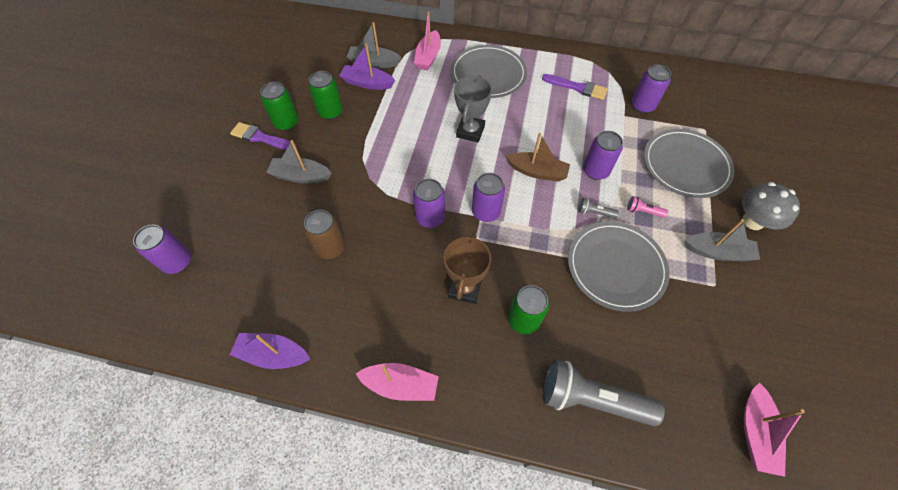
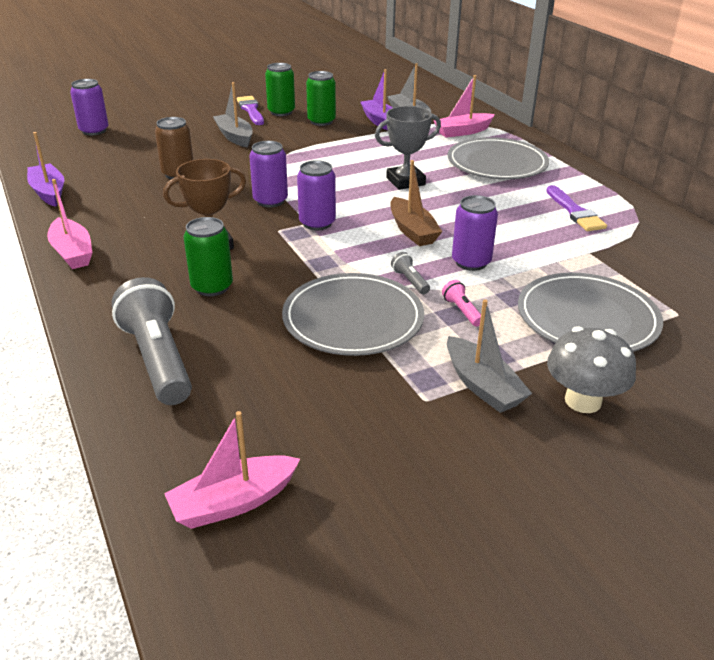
camera: 50 degrees right, 25 degrees down
(642, 106) = (628, 258): purple can -> none

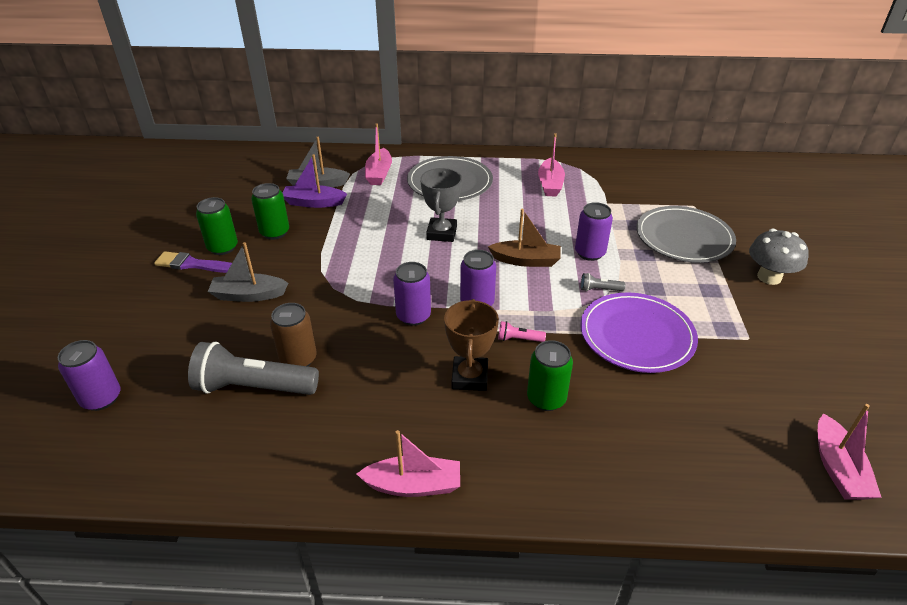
camera: 60 degrees left, 5 degrees up
(49, 192) = (243, 478): purple boat -> none
(158, 359) = (645, 465): grey flashlight -> grey flashlight (253, 387)
(353, 319) = (637, 335): grey plate -> purple plate
(462, 311) = (651, 282): pink flashlight -> pink flashlight (518, 339)
(482, 385) = (741, 308): grey boat -> none
(575, 212) = (550, 184): purple brush -> pink boat

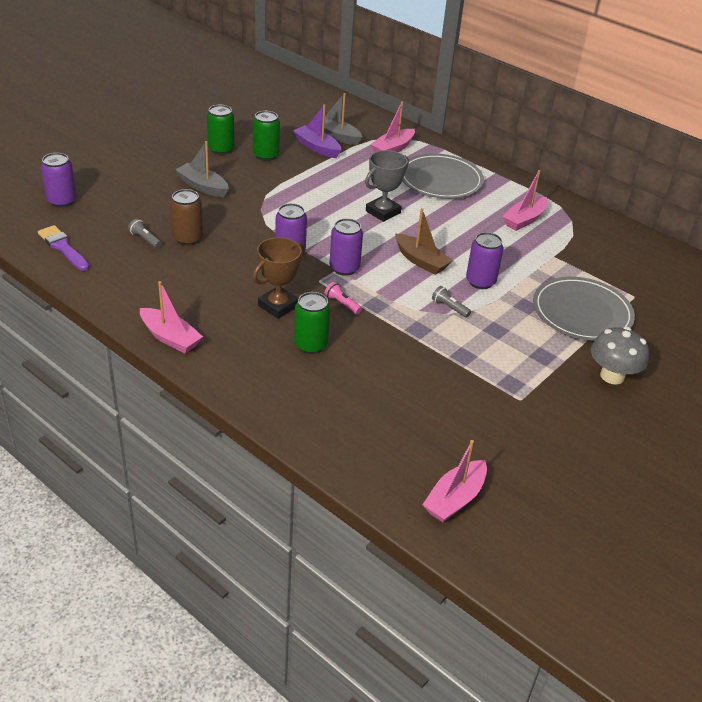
camera: 35 degrees right, 0 degrees up
(193, 264) = (191, 151): purple brush -> purple brush (63, 247)
(253, 387) = (145, 239): grey flashlight -> grey flashlight, size x0.42
(637, 335) = (432, 348): purple plate -> none

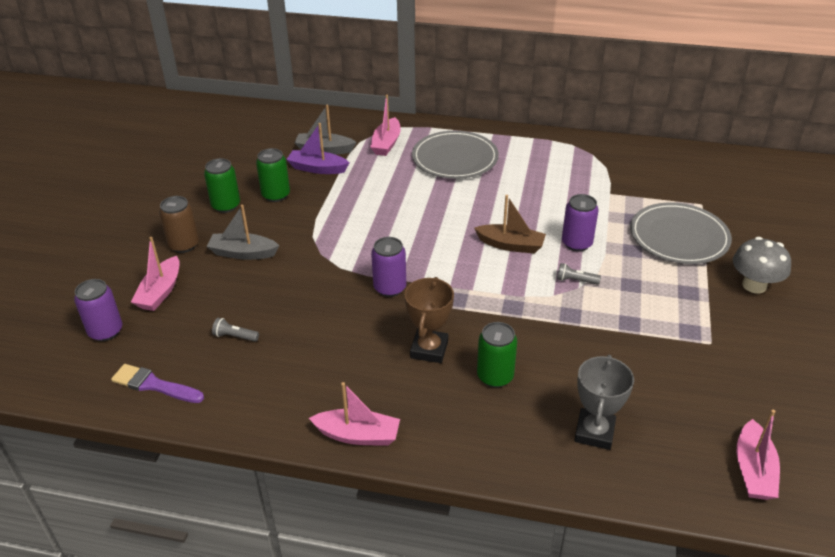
camera: 25 degrees left, 0 degrees up
(188, 238) = (278, 316): brown can -> brown can (184, 245)
(342, 304) = (483, 320): pink flashlight -> none
(344, 268) = (452, 282): purple can -> none
(383, 212) = (434, 210): grey trophy -> grey trophy (594, 432)
(524, 220) = (556, 169): pink boat -> pink boat (160, 292)

